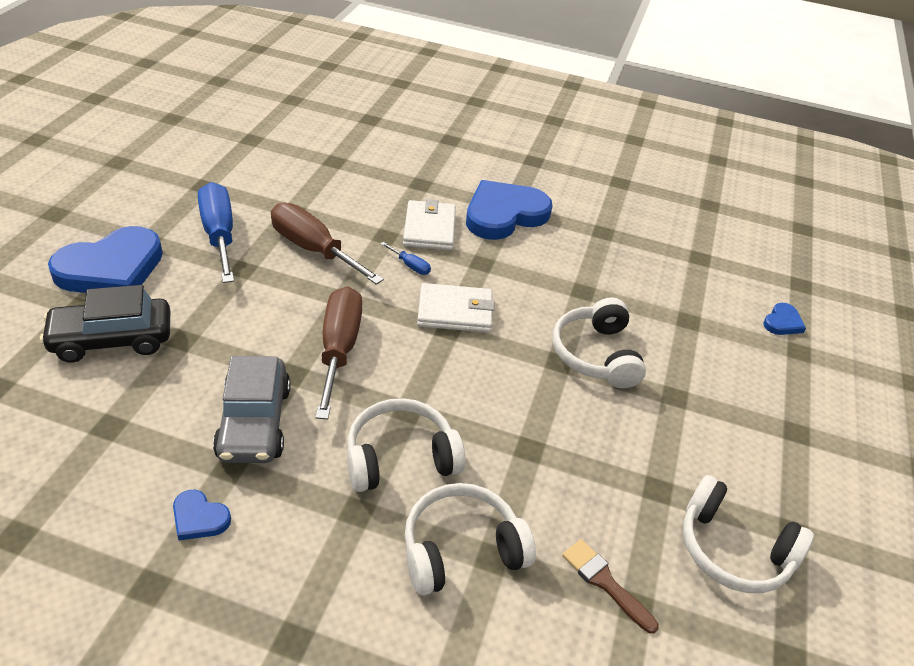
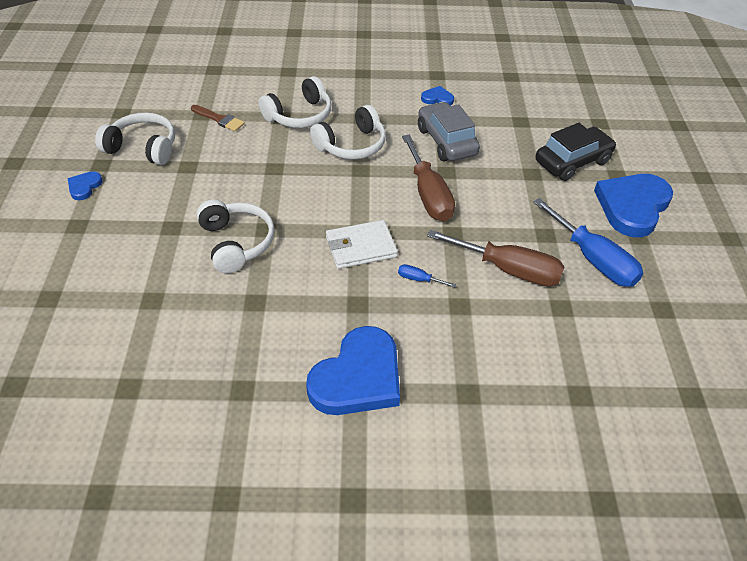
camera: 165 degrees right, 5 degrees up
(429, 228) = (424, 329): white wallet -> none
(782, 322) = (54, 326): blue heart -> blue heart (84, 187)

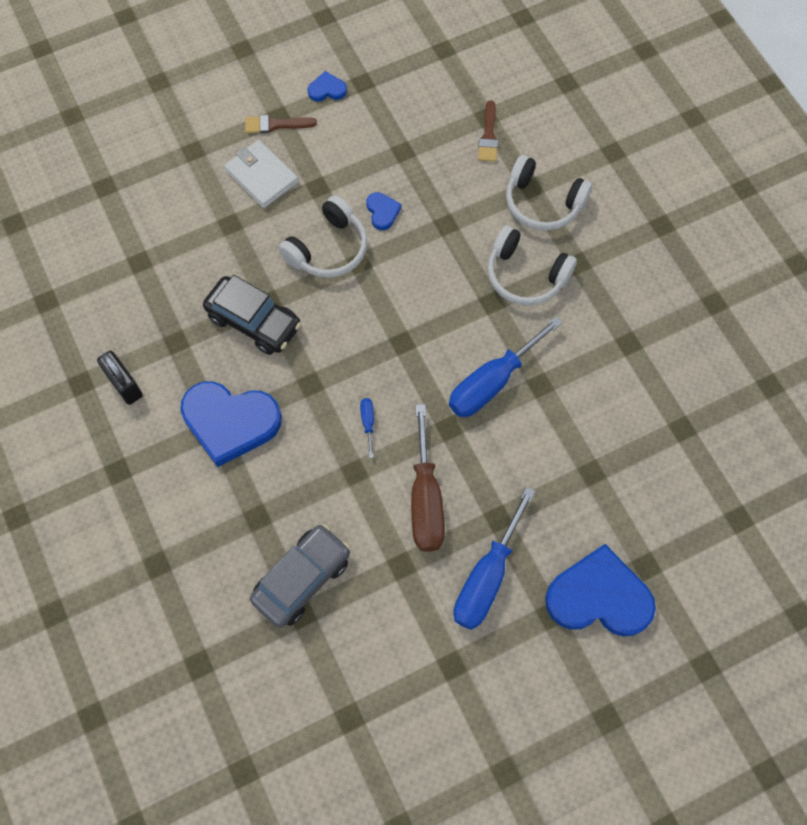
camera: 65 degrees right, 20 degrees up
(83, 231) = (275, 125): none -> brown brush
(143, 148) = (405, 99): white headphones -> none
(257, 454) = (124, 385): none -> black padlock
(360, 247) = (381, 354): white wallet -> white wallet (261, 176)
(428, 195) = (492, 382): brown screwdriver -> blue screwdriver
(437, 98) = (666, 323): blue heart -> blue heart (382, 212)
(446, 141) = (592, 364): grey car -> grey car (302, 579)
(572, 162) = (640, 509): black car -> black car (254, 321)

